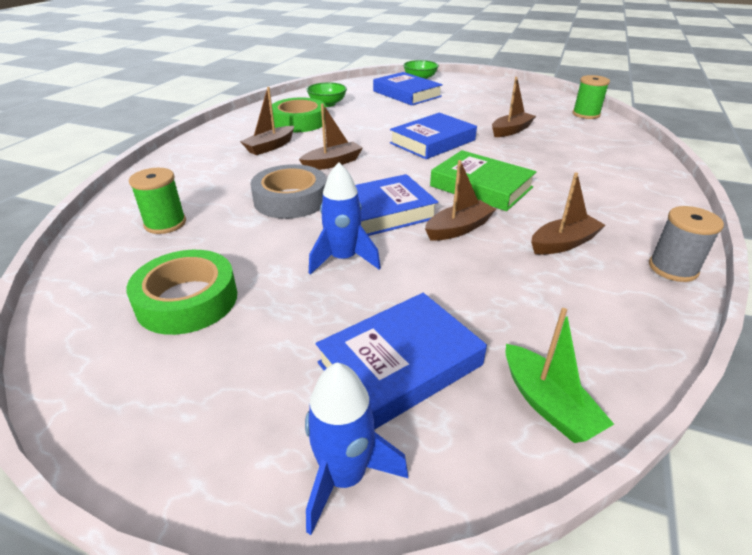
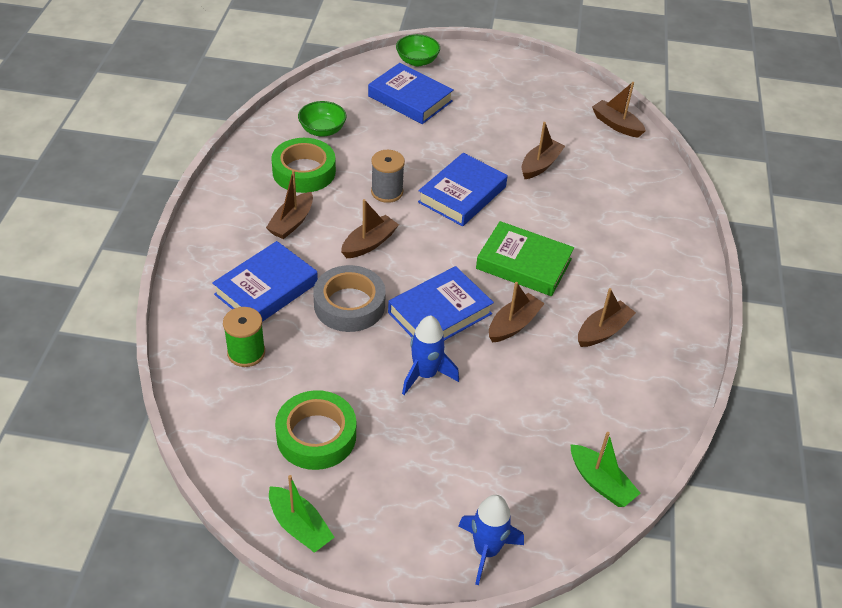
camera: 15 degrees left, 10 degrees up
(97, 397) = (299, 526): none -> green boat
(400, 364) = (499, 468): blue book -> blue book (266, 289)
(586, 114) = (616, 125): green spool -> brown boat
(673, 268) = (687, 348): grey spool -> grey spool (387, 192)

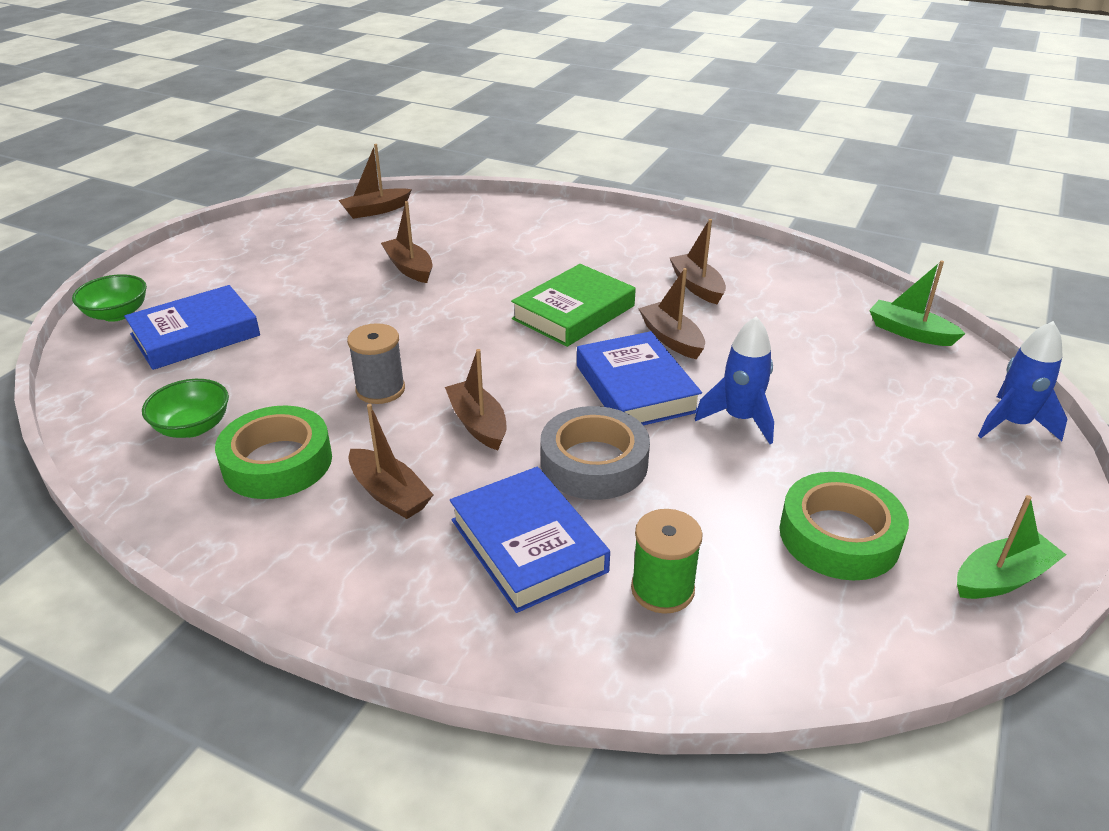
camera: 70 degrees left, 10 degrees down
(462, 194) = (426, 331): blue book -> none
(600, 483) = (910, 332): green boat -> green boat turned 120 degrees counterclockwise

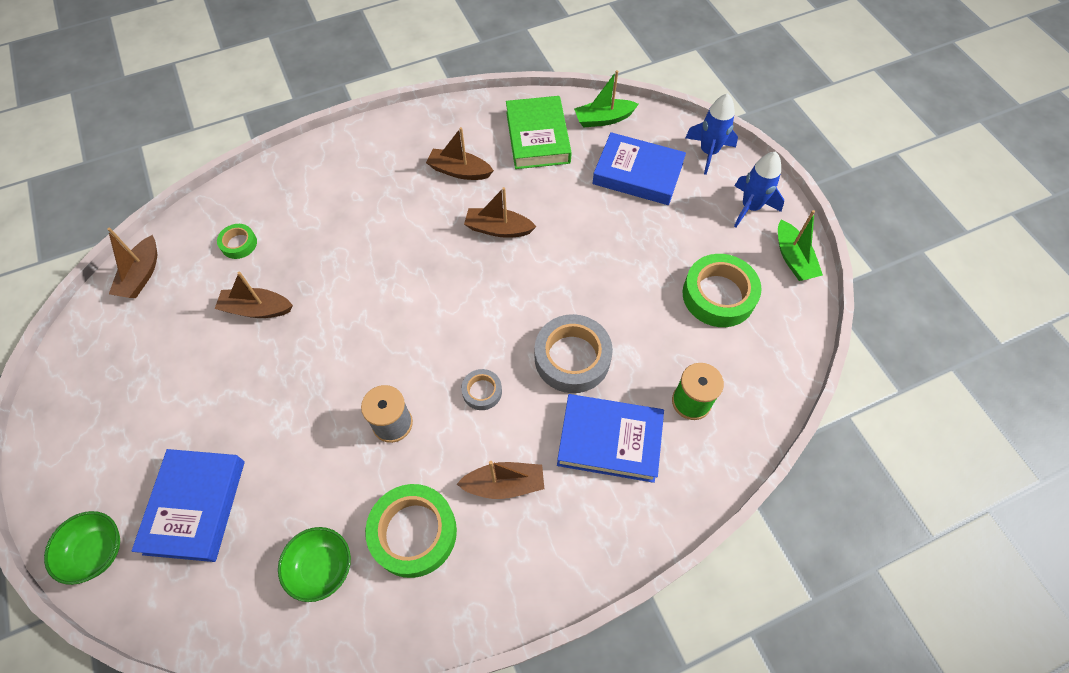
camera: 50 degrees left, 25 degrees up
(458, 230) = (239, 244): none -> green tape
(478, 424) = (482, 391): brown boat -> grey tape
(574, 312) = (418, 255): green book -> green book (537, 137)
(635, 388) = (526, 285): blue book -> blue book (638, 174)
(740, 419) = (600, 259): blue rocket -> blue rocket (750, 207)
(1002, 578) = (793, 258): green boat -> green boat turned 150 degrees clockwise

